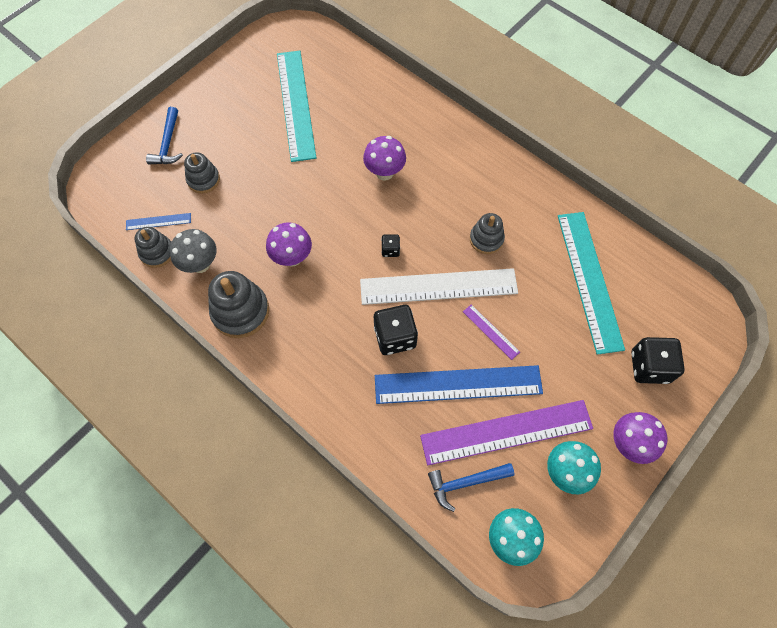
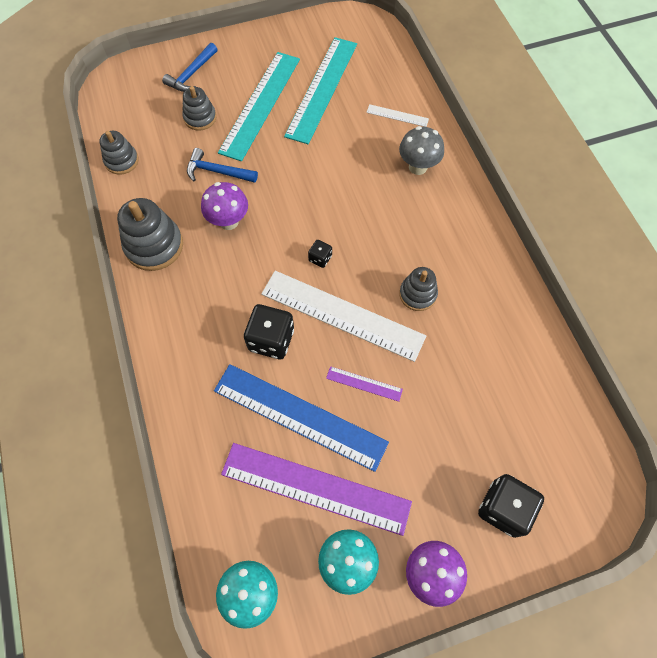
camera: 30 degrees right, 0 degrees up
(158, 221) = (140, 135): blue ruler -> none
(200, 264) = (149, 188): grey mushroom -> grey mushroom (418, 167)
(375, 99) = (397, 115): none -> white ruler
(384, 173) = (361, 186): purple mushroom -> none
(465, 482) = (245, 512): blue hammer -> blue hammer (217, 171)
(491, 331) = (364, 384): purple ruler -> purple ruler turned 60 degrees counterclockwise
(589, 280) = (496, 387): turquoise ruler -> turquoise ruler (260, 104)

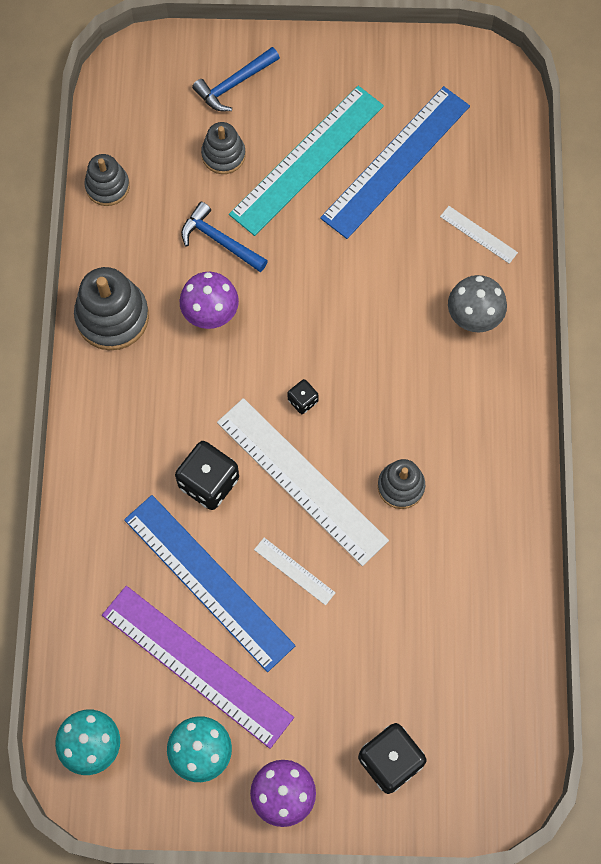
camera: 20 degrees right, 5 degrees up
(322, 89) = (396, 162): turquoise ruler -> blue ruler
(364, 384) = (294, 571): purple ruler -> white ruler

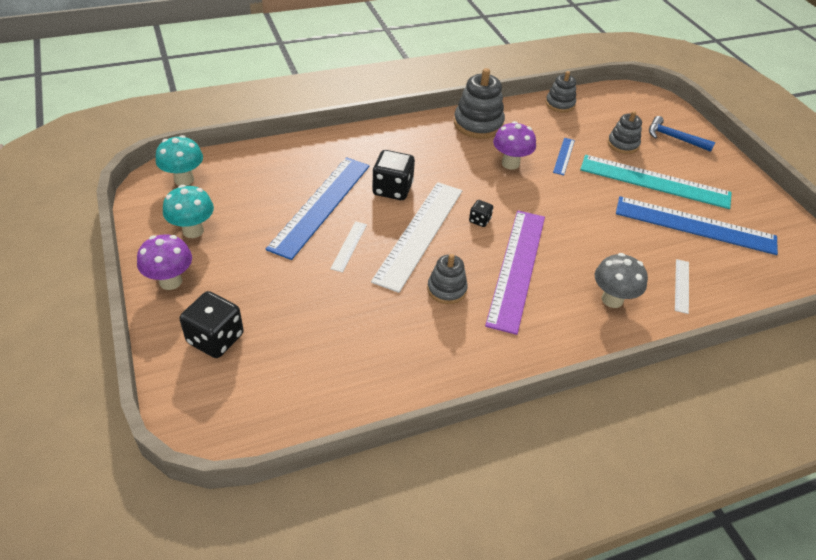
camera: 65 degrees right, 25 degrees down
(197, 666) = (257, 214): purple ruler -> purple ruler (517, 268)
(220, 241) = (564, 156): blue hammer -> blue ruler

